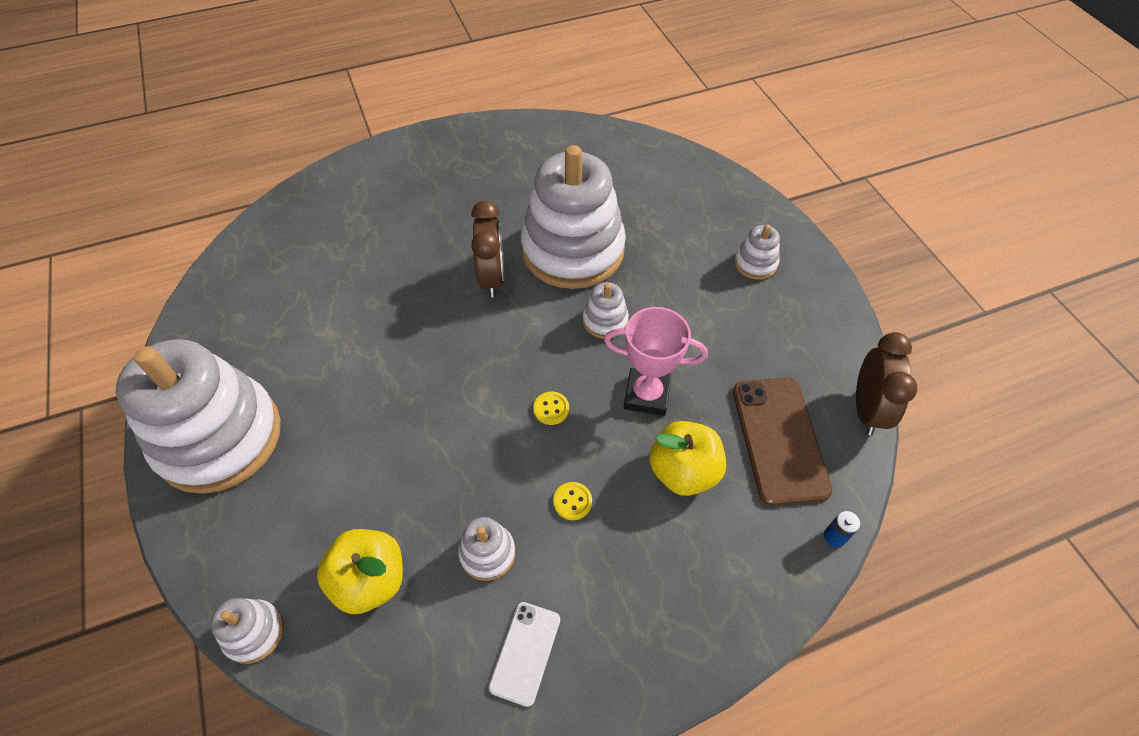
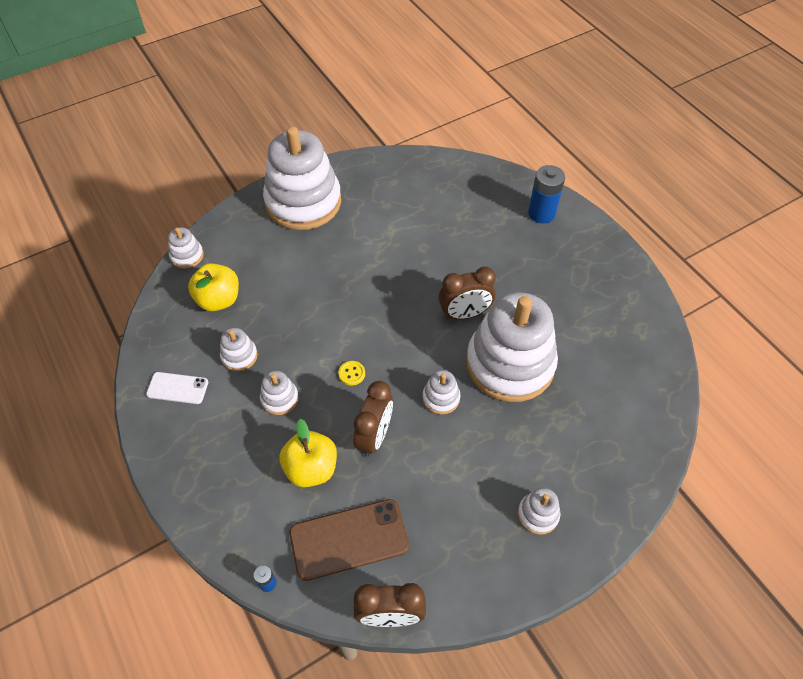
camera: 80 degrees right, 0 degrees up
(367, 180) = (541, 213): none -> blue battery
(572, 501) = (279, 398): yellow button -> white stacking toy
(646, 395) = (374, 436): pink trophy -> brown clock

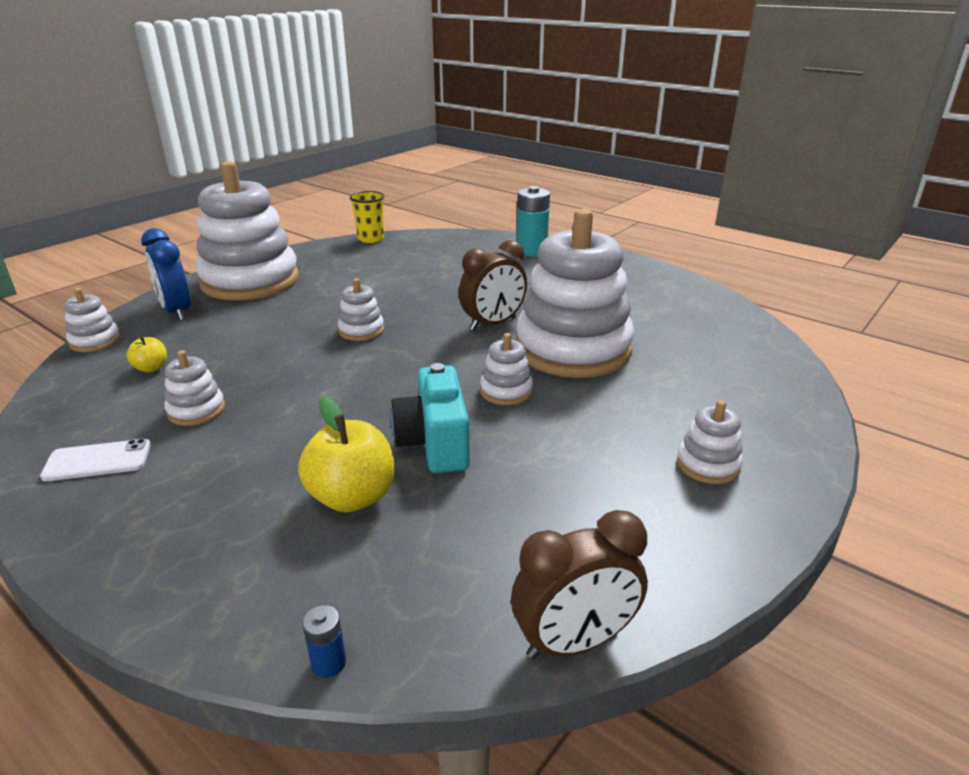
camera: 20 degrees left, 25 degrees down
(218, 300) = (151, 368): yellow apple -> yellow apple, size x0.52
(244, 232) = (176, 311): none -> blue clock
(279, 398) = (273, 437): white stacking toy -> white stacking toy (361, 330)
(349, 539) = (452, 562): brown phone -> none
(351, 374) = (373, 394): yellow button -> none
(374, 436) = (434, 443): brown clock -> turquoise camera
(413, 157) = (371, 239): none -> yellow cup
(541, 213) = (531, 251): blue battery -> turquoise battery

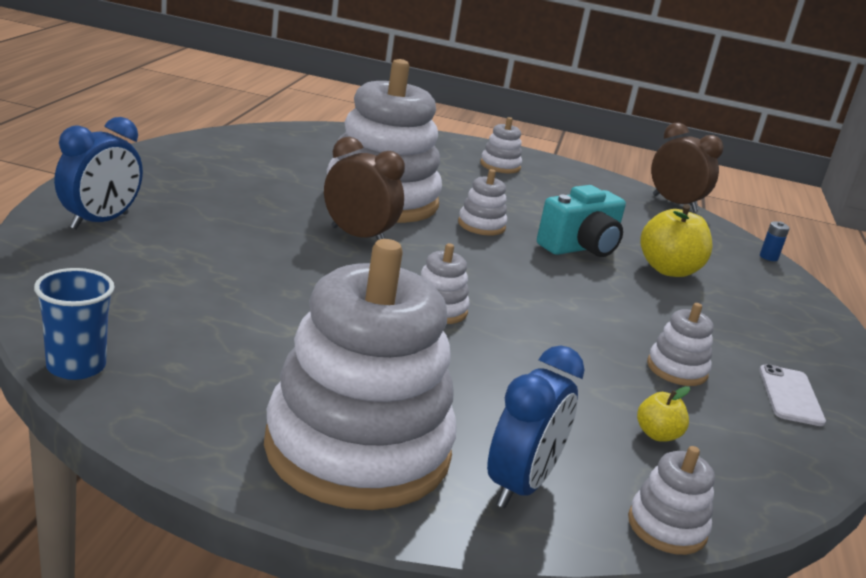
camera: 120 degrees left, 5 degrees down
(97, 461) = (790, 395): white phone -> white phone turned 45 degrees clockwise
(371, 239) = (76, 366): yellow cup -> blue cup
(531, 251) = (100, 221): turquoise battery -> blue clock

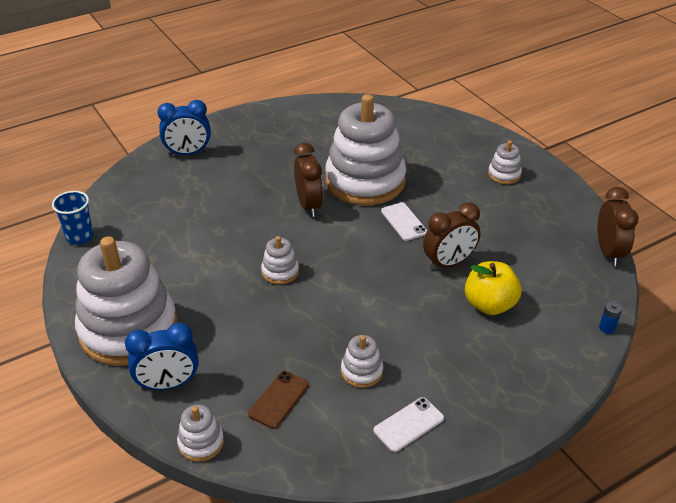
camera: 50 degrees right, 15 degrees up
(481, 225) = (403, 222): white stacking toy -> white phone
(580, 248) = (449, 263): turquoise camera -> brown clock
(657, 434) = (279, 399): yellow apple -> brown phone

